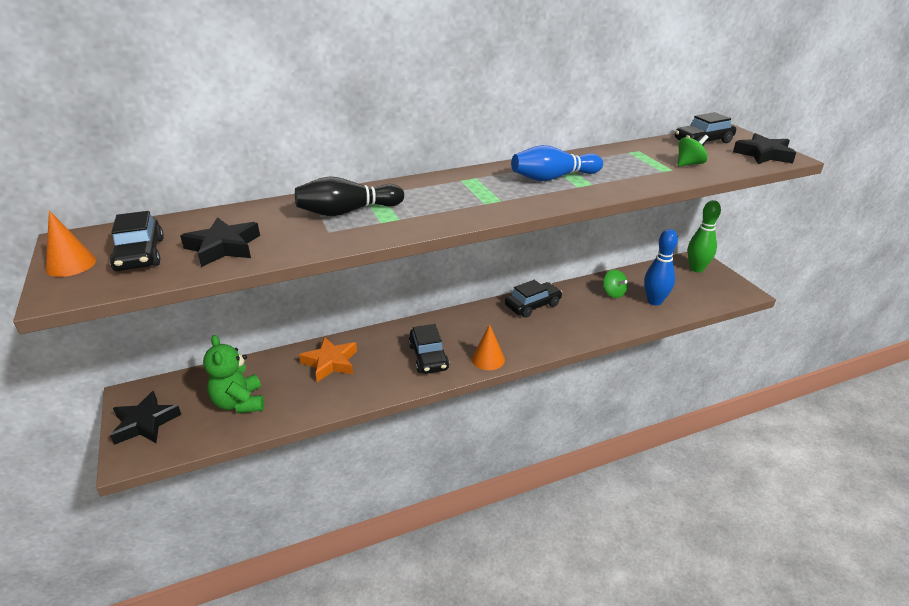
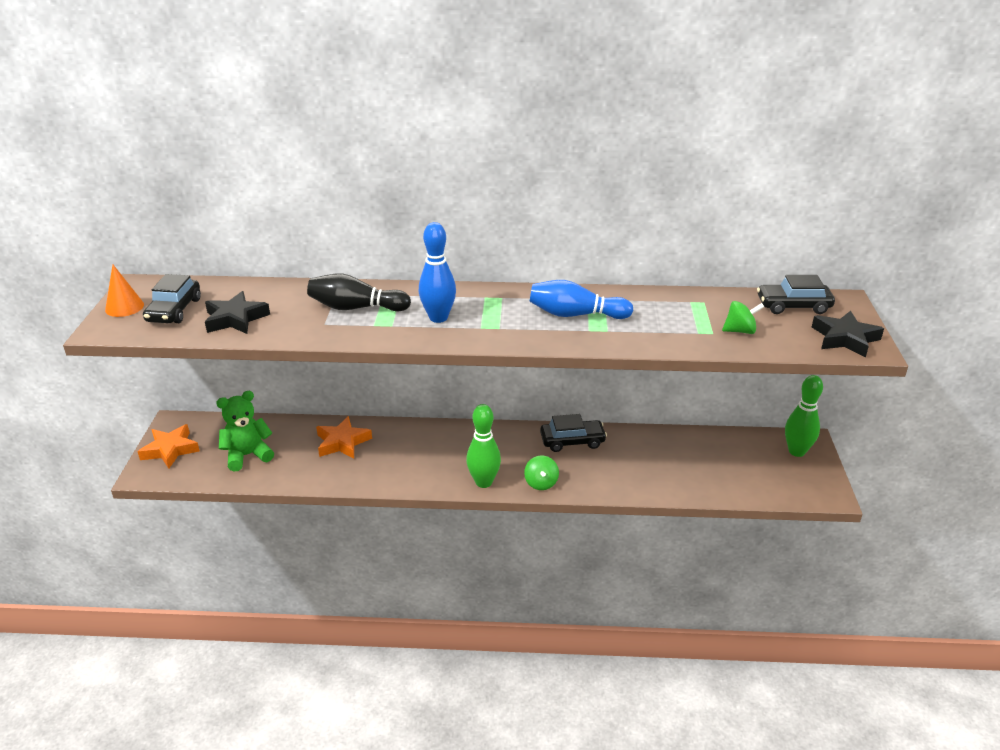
camera: 25 degrees right, 0 degrees up
(145, 423) = (170, 450): black star -> orange star
(239, 403) = (247, 455): green teddy bear -> green teddy bear turned 60 degrees clockwise
(428, 357) = (430, 463): black car -> none
(488, 359) = (484, 482): orange cone -> green bowling pin
(613, 293) = (671, 452): green spinning top -> green spinning top (541, 483)
(654, 301) = (710, 474): blue bowling pin -> blue bowling pin (438, 318)

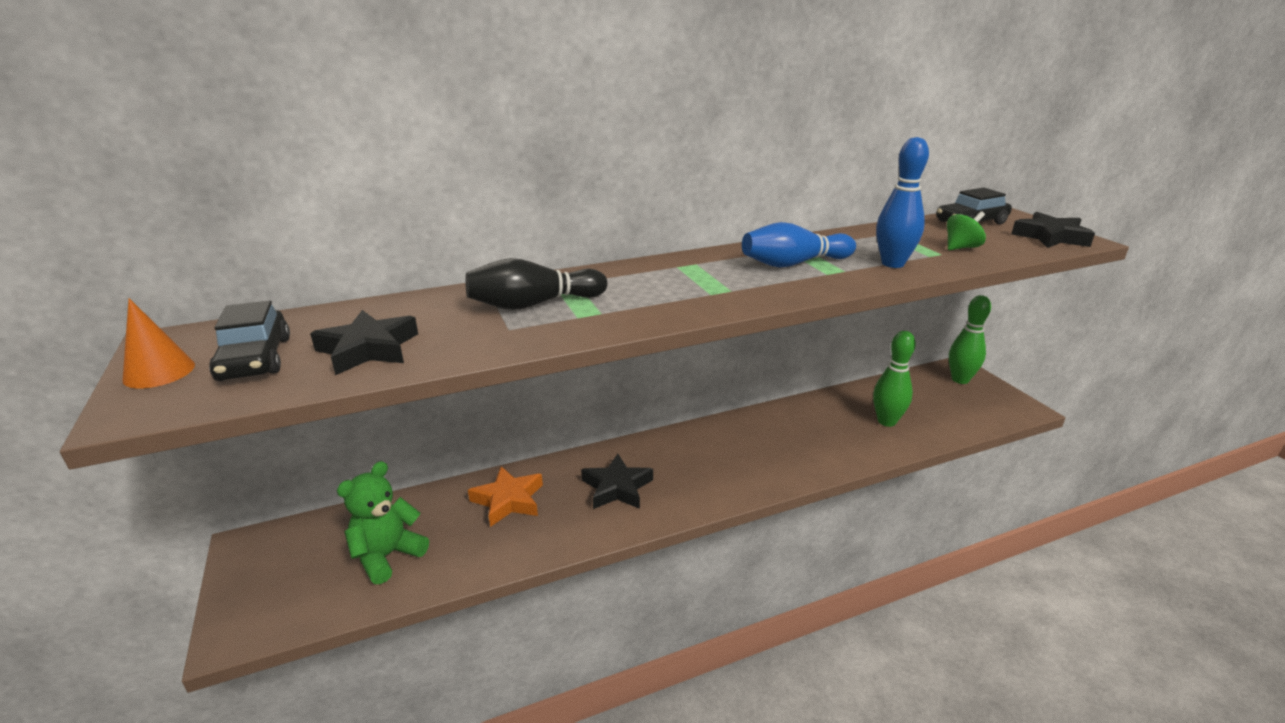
camera: 25 degrees left, 5 degrees down
(170, 450) = (260, 584): orange star -> none
(421, 456) = (617, 488): none -> black star
(438, 318) = (649, 294): blue bowling pin -> blue bowling pin (892, 264)
(484, 482) = (711, 495): green bowling pin -> green bowling pin (886, 421)
(541, 483) = (771, 477): green spinning top -> none
(572, 441) = (762, 425): black car -> none

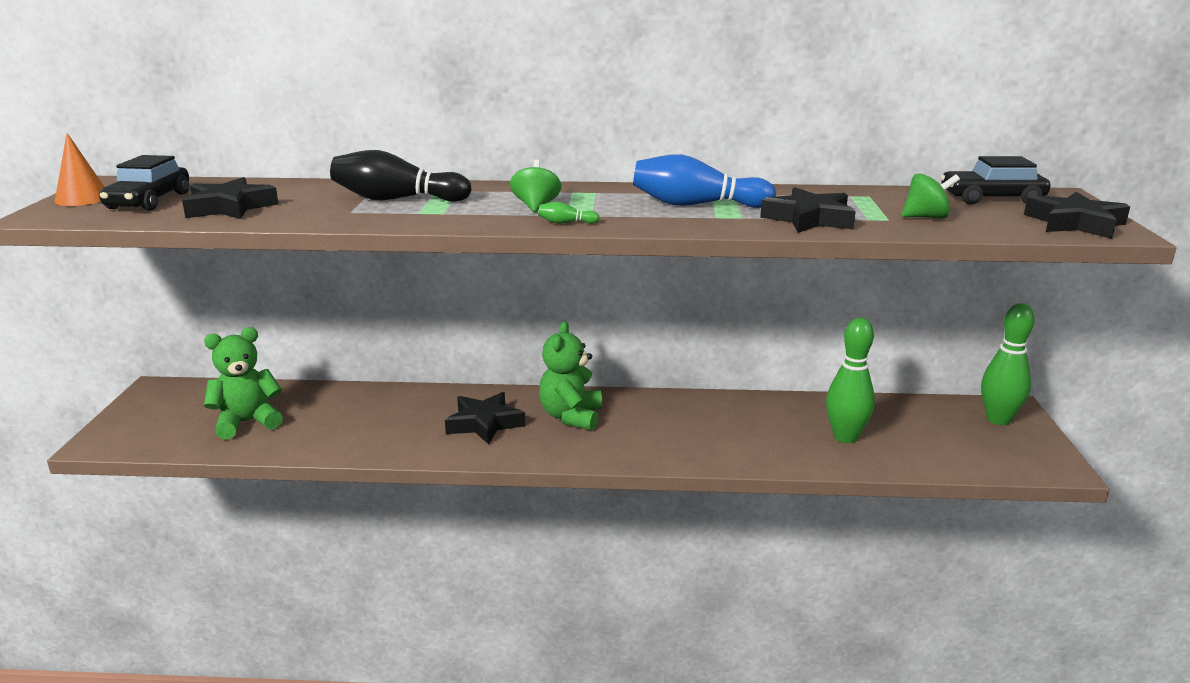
camera: 25 degrees right, 5 degrees down
(508, 500) = (379, 409): orange star -> none
(672, 289) = (536, 206): none -> green spinning top
(681, 459) = (571, 417): none -> green teddy bear
(724, 303) = (566, 223): none -> green bowling pin
(892, 264) = (809, 219): blue bowling pin -> black star

